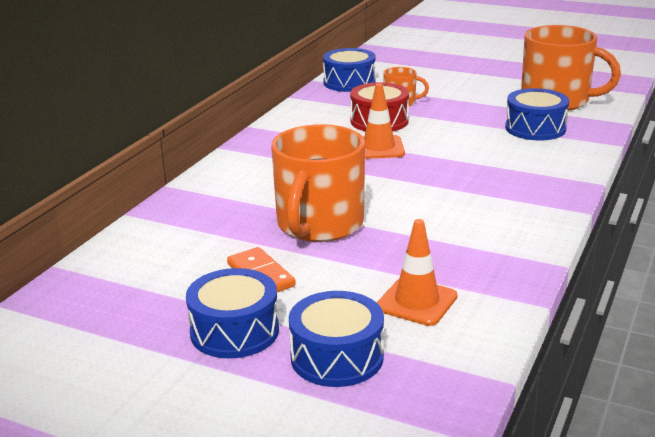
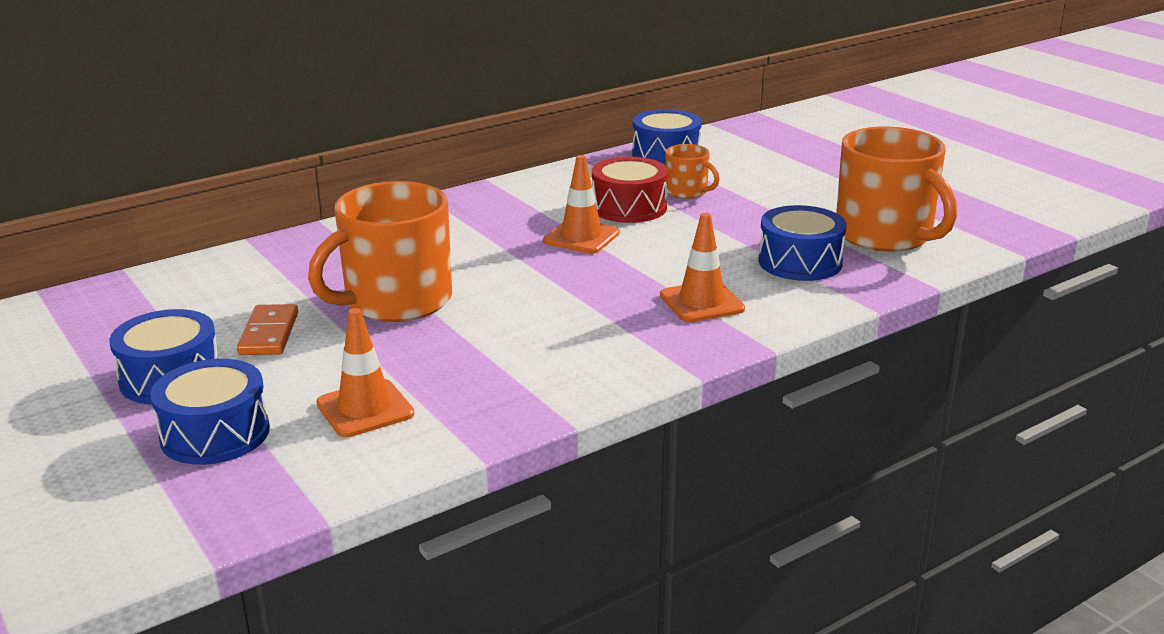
camera: 30 degrees right, 0 degrees up
(518, 168) = (702, 302): none -> orange traffic cone

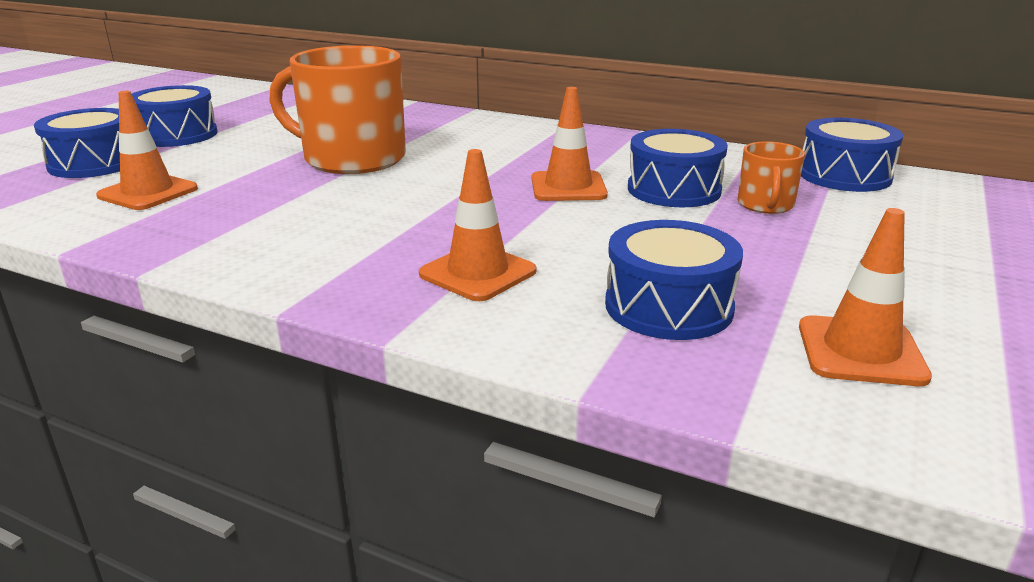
camera: 60 degrees right, 0 degrees up
(269, 334) = (263, 140): orange domino -> none
(629, 207) = (674, 190): red drum -> blue drum
(885, 235) = (860, 351): orange mug -> orange traffic cone

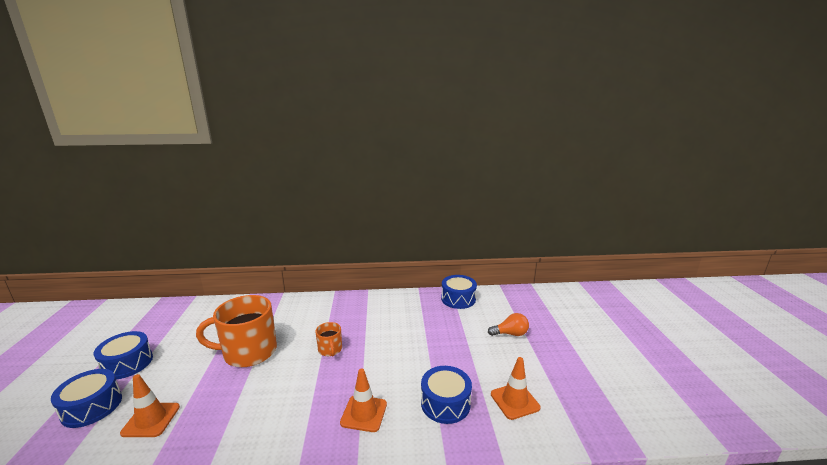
camera: 30 degrees left, 5 degrees down
(568, 187) = (363, 340): orange traffic cone -> none
(674, 190) = (405, 328): blue drum -> none
(765, 205) = (442, 327): orange mug -> orange mug (330, 349)
(946, 250) = (510, 334): none -> orange light bulb

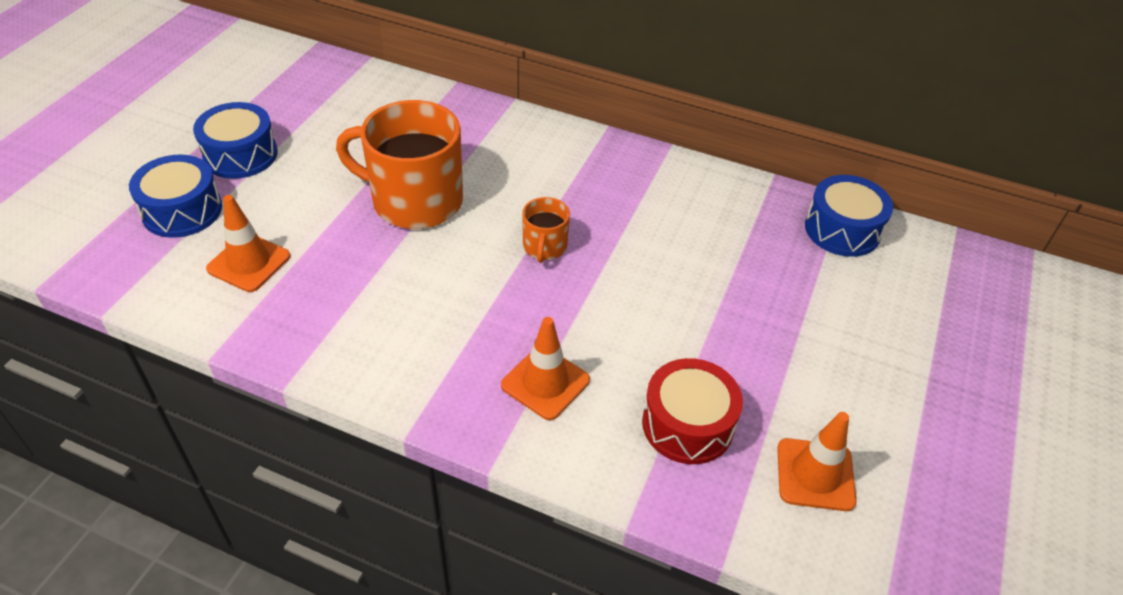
camera: 25 degrees right, 25 degrees up
(445, 403) = (687, 424): blue drum -> red drum
(510, 334) = (901, 346): orange light bulb -> none

